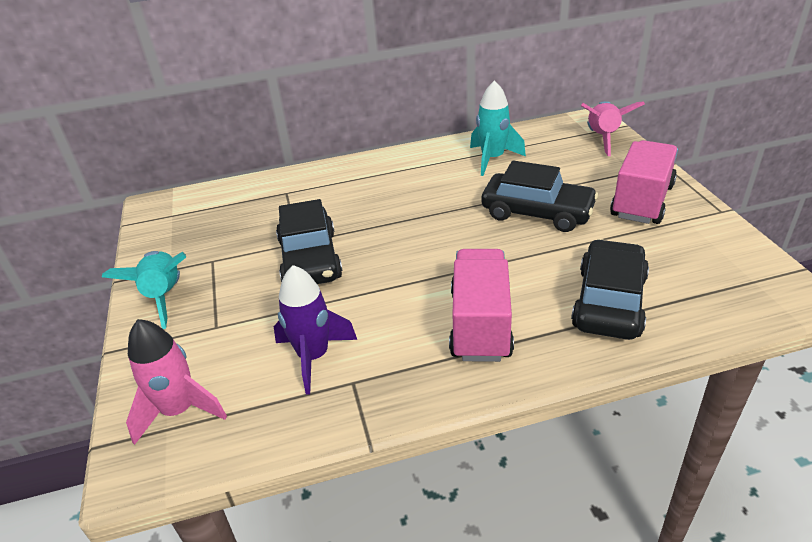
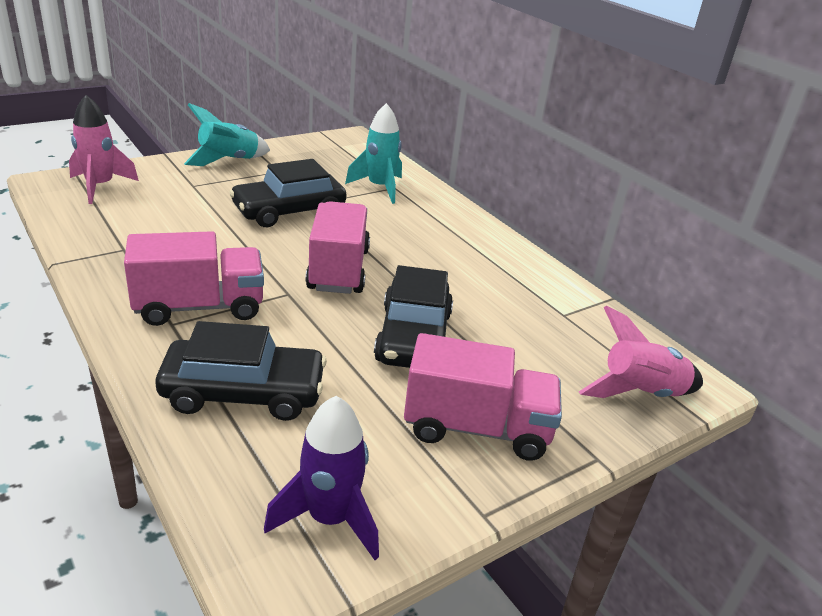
camera: 65 degrees right, 5 degrees down
(314, 357) = (155, 228): purple rocket -> purple rocket (330, 518)
(431, 239) = (338, 269): none -> pink truck
(492, 159) = (524, 300): turquoise rocket -> turquoise rocket (379, 188)

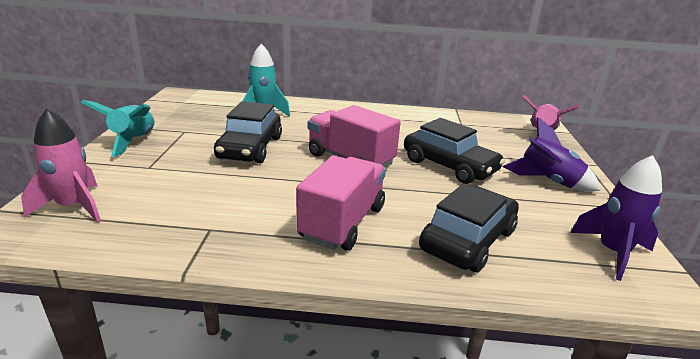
camera: 50 degrees left, 5 degrees down
(476, 428) = (548, 181): pink truck -> purple rocket

